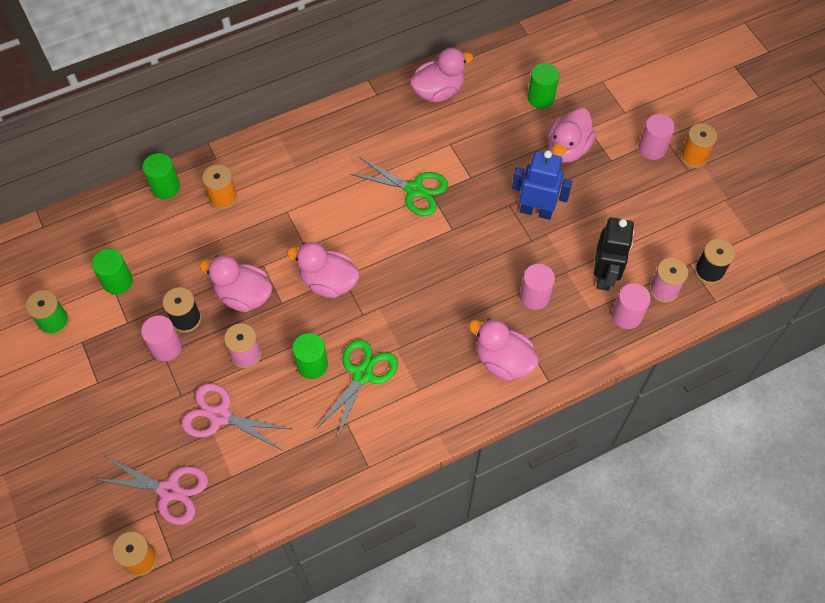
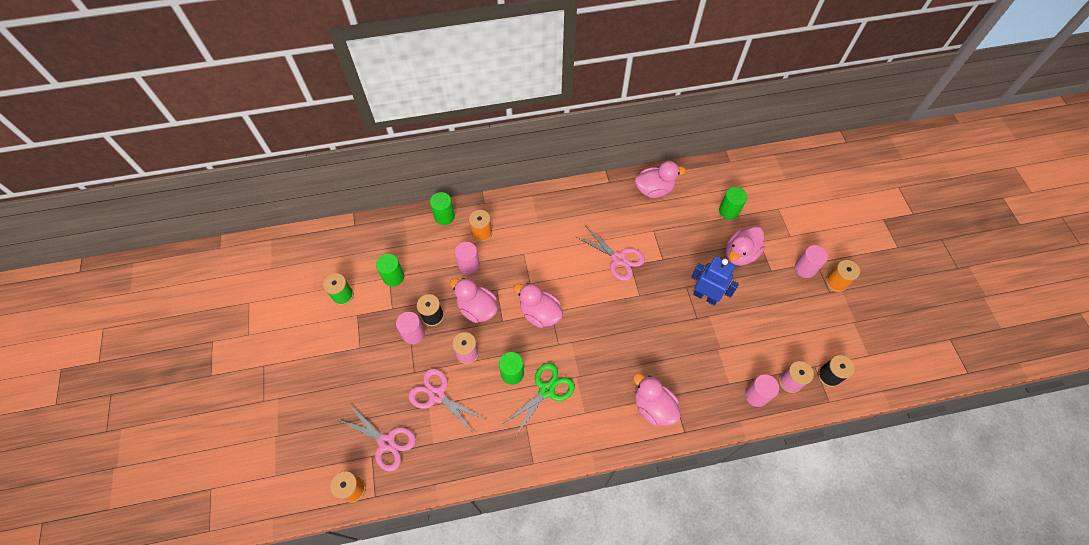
camera: 15 degrees right, 0 degrees up
(414, 190) = (619, 259): green scissors -> pink scissors
(534, 296) = (689, 362): pink cylinder -> pink cylinder (469, 265)
(604, 276) = (746, 359): black robot -> none

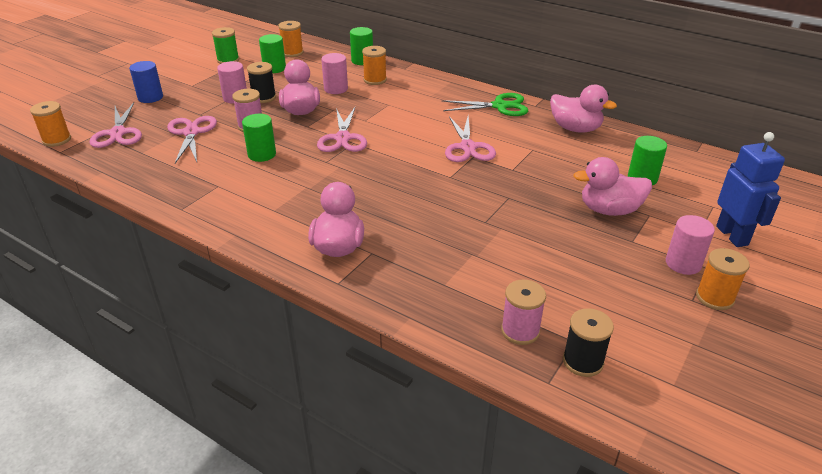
camera: 45 degrees right, 25 degrees down
(349, 387) = (150, 97): none -> blue cylinder
(380, 247) = (292, 53): none -> orange spool
(540, 313) = (343, 138): pink duck -> pink scissors
(546, 390) = (269, 178): green scissors -> green scissors (500, 106)
(705, 296) = (519, 214): blue robot -> blue robot (732, 235)
(756, 395) = (460, 312): pink cylinder -> none

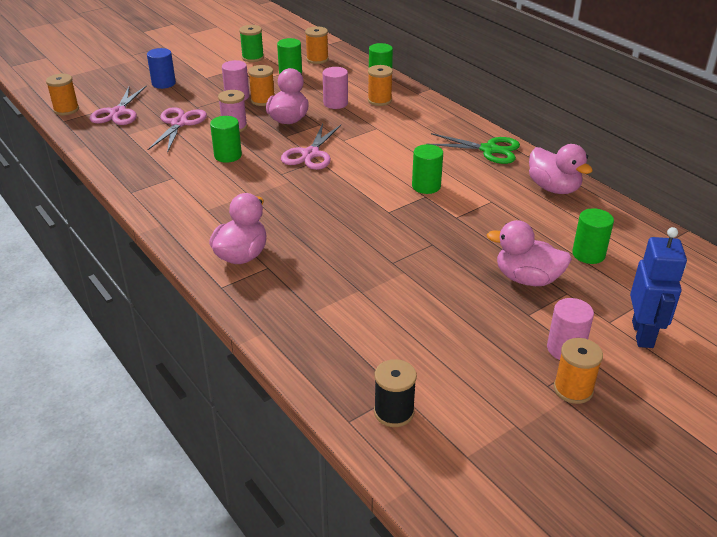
camera: 20 degrees right, 0 degrees up
(264, 97) = (263, 100): black spool -> orange spool
(468, 147) = (426, 186): pink scissors -> green cylinder
(520, 331) = (354, 370): pink spool -> none

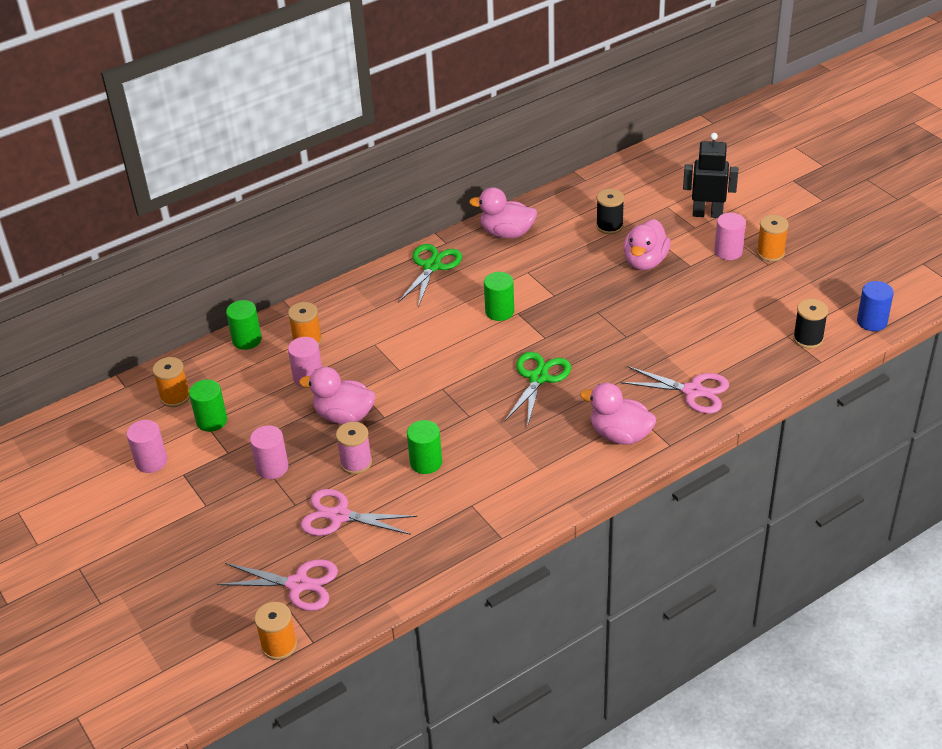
camera: 85 degrees left, 5 degrees up
(163, 83) = (215, 548): blue cylinder -> blue cylinder (872, 321)
(253, 57) = (151, 461): green spool -> pink cylinder
(263, 100) = (288, 442): orange spool -> none
(310, 154) = (428, 394): pink scissors -> pink scissors (693, 391)
(328, 208) = (538, 378): none -> green scissors
(553, 188) = (507, 233): pink duck -> pink duck turned 135 degrees counterclockwise
(588, 254) = (609, 226): green cylinder -> black spool
(643, 334) = (707, 214): blue robot -> black robot

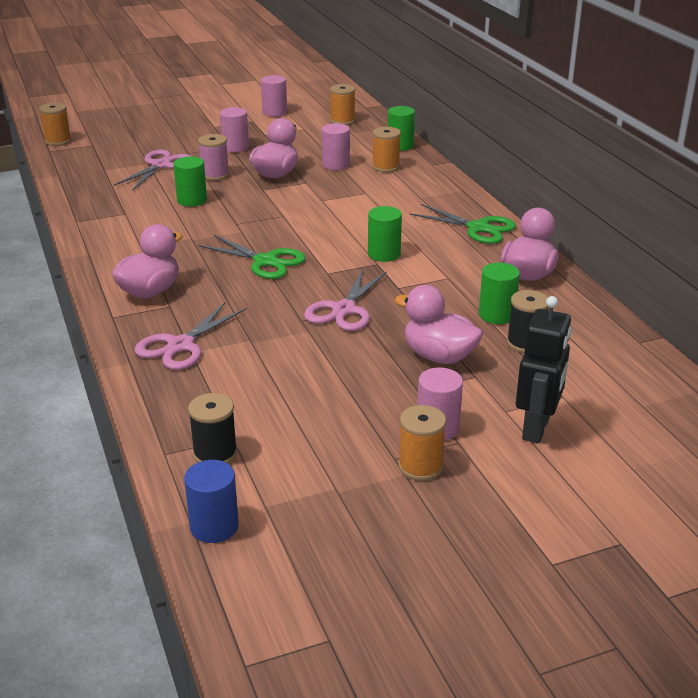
camera: 100 degrees right, 10 degrees down
(211, 421) = (305, 131): green cylinder -> green cylinder (496, 315)
(298, 584) = (106, 149): pink scissors -> pink scissors (344, 310)

